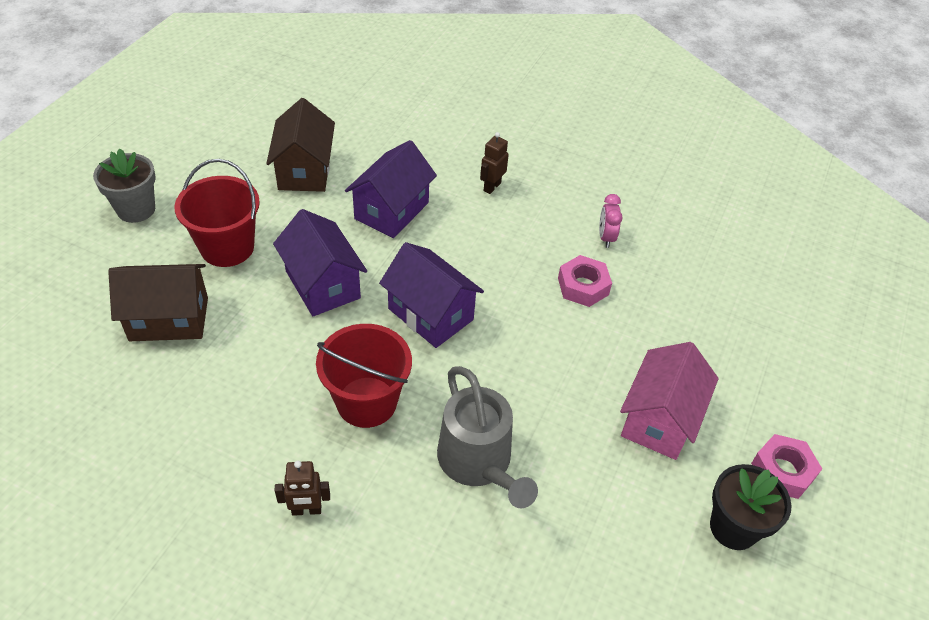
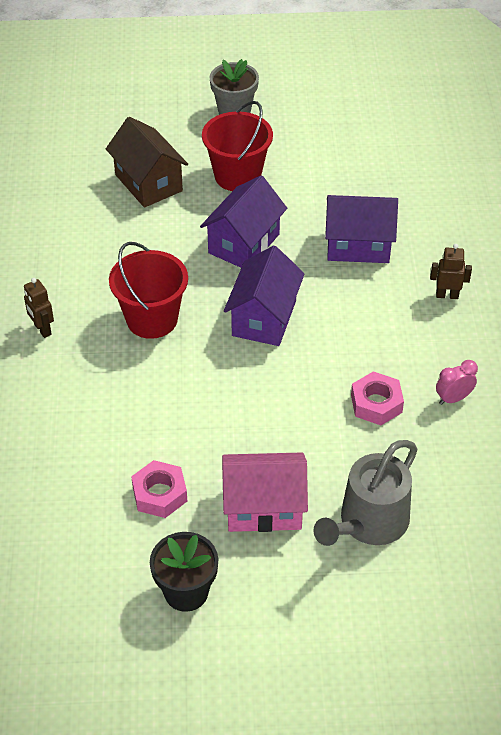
camera: 65 degrees right, 0 degrees up
(305, 171) = (357, 175): brown house -> none
(478, 462) = (141, 405): grey watering can -> grey watering can (369, 523)
(782, 471) = (269, 614): pink nut -> pink nut (159, 494)

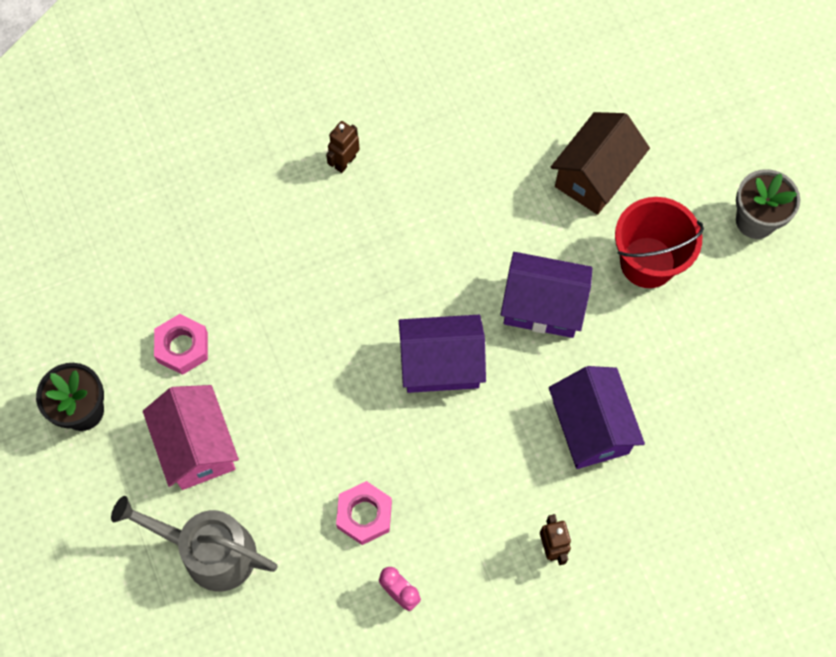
camera: 70 degrees right, 20 degrees up
(152, 319) = (397, 256): red bucket -> none

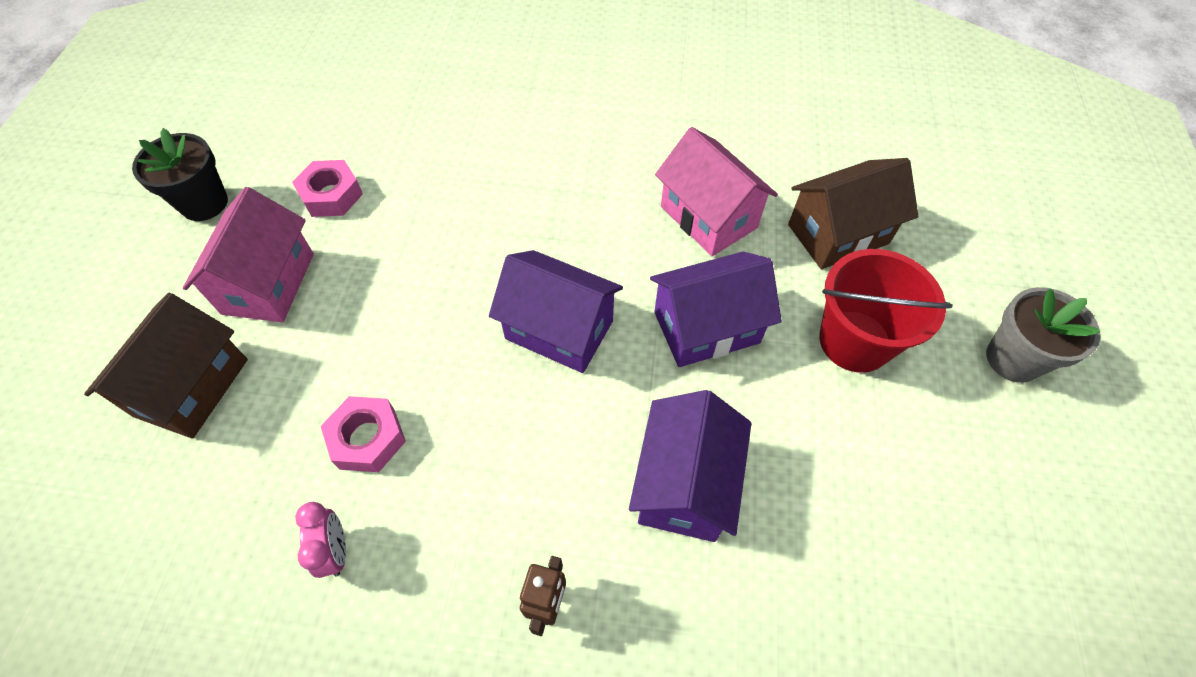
camera: 30 degrees right, 10 degrees down
(210, 551) = (192, 387): grey watering can -> brown house
(345, 162) = (592, 119): brown robot -> none
(492, 211) = (708, 217): none -> pink house
(542, 306) = (706, 328): purple house -> purple house turned 60 degrees counterclockwise

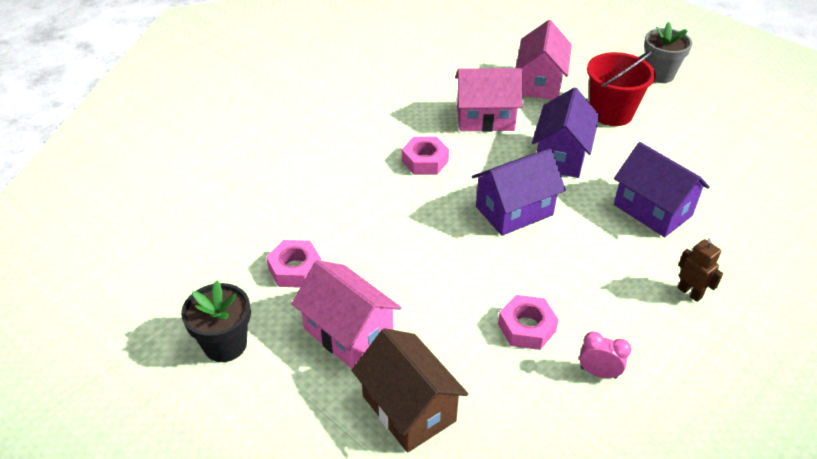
camera: 55 degrees left, 15 degrees down
(578, 204) = (425, 161): none -> pink nut
(838, 234) = (540, 83): brown house -> pink house

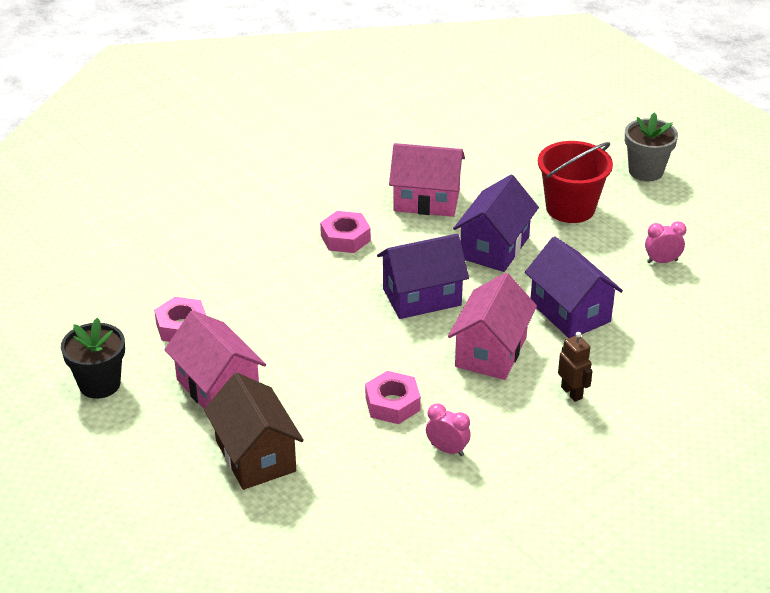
camera: 10 degrees right, 5 degrees down
(540, 83) = (503, 168): pink house -> pink house (491, 352)
(710, 153) = (662, 261): none -> pink clock

